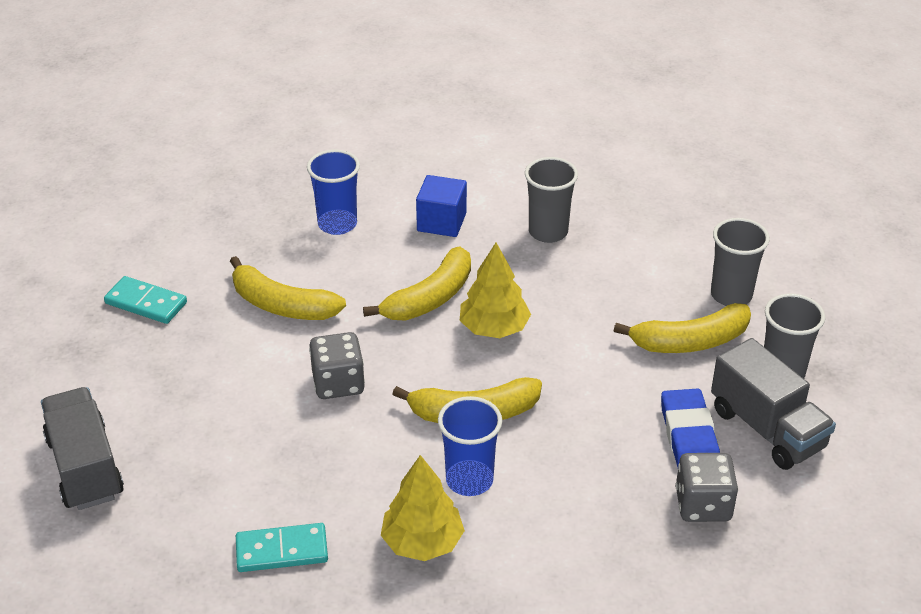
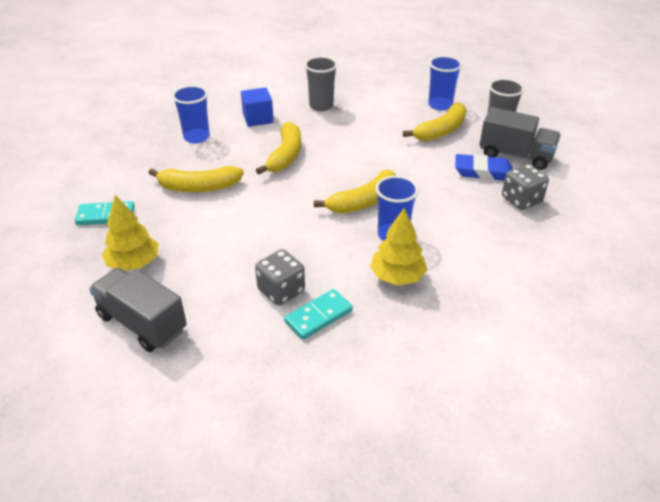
camera: 30 degrees left, 0 degrees up
(338, 383) = (271, 215): grey dice -> grey dice (281, 290)
(494, 328) = (335, 158): yellow tree -> yellow tree (133, 263)
(689, 436) = (483, 172): blue eraser -> blue eraser turned 45 degrees counterclockwise
(731, 295) = (440, 105): grey cup -> blue cup

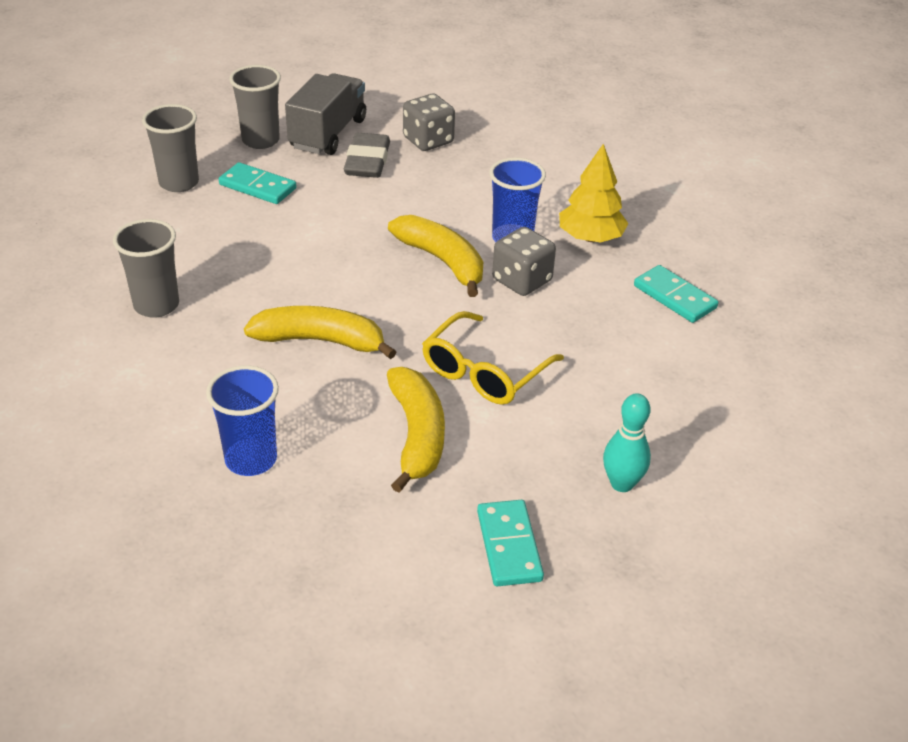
camera: 95 degrees left, 0 degrees up
(133, 263) = (622, 484): yellow tree -> turquoise bowling pin
(142, 323) = (737, 451): grey truck -> none
(247, 214) = (484, 372): none -> yellow glasses
(258, 118) = (190, 382): blue cube -> none
(281, 290) = (640, 329): grey dice -> grey dice (522, 280)
(440, 105) = (179, 183): blue cup -> grey cup
(441, 131) = (257, 187): yellow banana -> turquoise domino
(483, 172) = (367, 161): blue eraser -> grey eraser

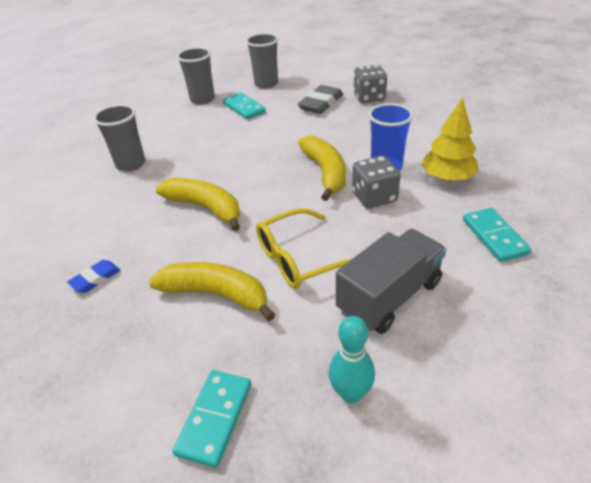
camera: 30 degrees right, 0 degrees up
(251, 459) = (95, 279): blue cup -> blue eraser
(328, 134) = (308, 85): grey truck -> grey truck (389, 297)
(417, 435) = (216, 294): yellow banana -> yellow banana turned 90 degrees counterclockwise

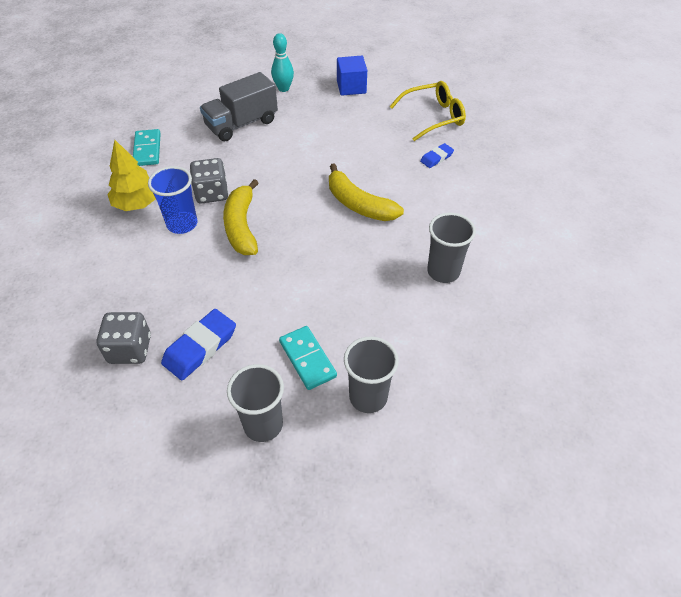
camera: 175 degrees left, 10 degrees up
(215, 418) = (351, 87): turquoise domino -> blue cube
(216, 294) = (350, 138): yellow banana -> none
(300, 258) = (289, 153): yellow glasses -> yellow glasses (433, 117)
(321, 104) = (200, 347): grey eraser -> blue eraser

